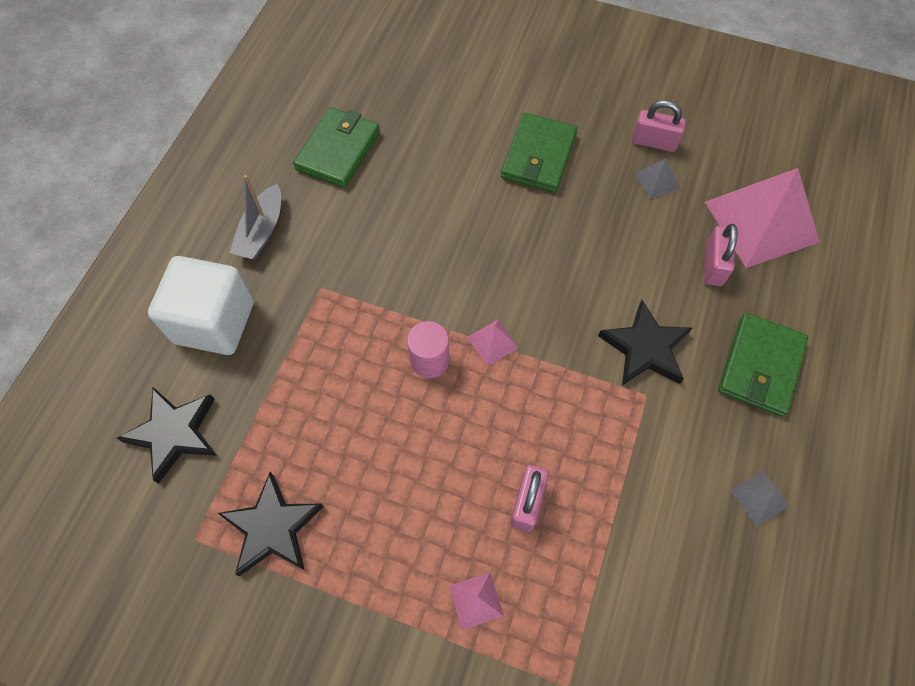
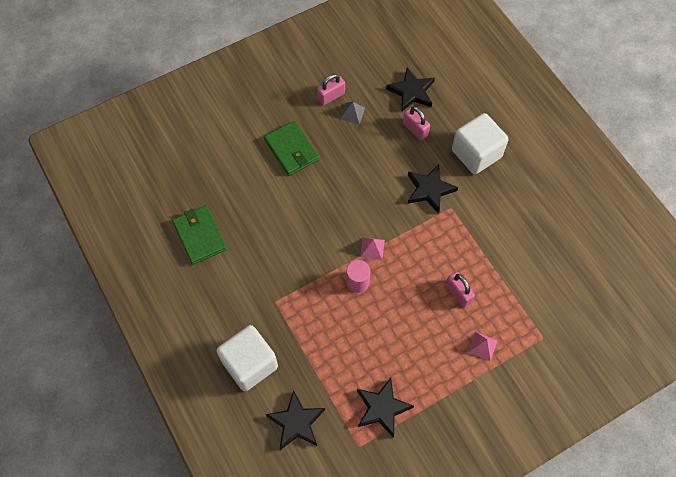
camera: 50 degrees left, 0 degrees up
(261, 231) = (215, 306): grey boat -> none
(759, 498) = (529, 204): grey pyramid -> none
(760, 366) = (476, 154): green wallet -> white cube
(761, 221) = (411, 92): pink pyramid -> black star

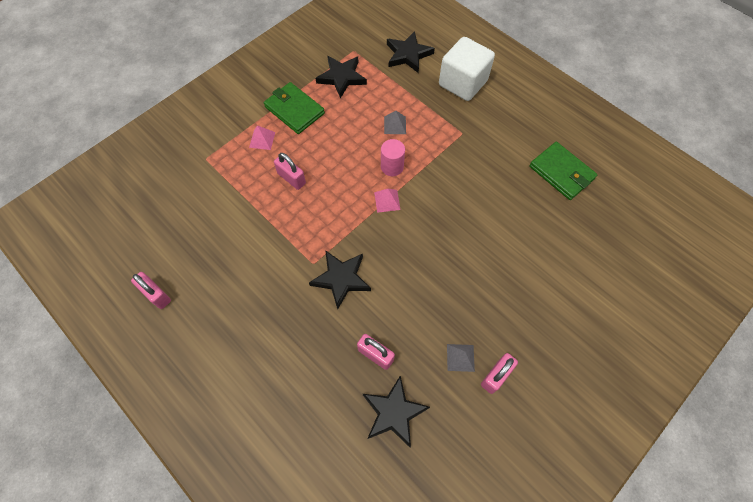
camera: 165 degrees right, 0 degrees up
(292, 150) = (513, 288): green wallet -> green wallet (294, 110)
(340, 329) = (395, 125): none -> grey pyramid
(476, 154) = (293, 339): white cube -> none
(587, 213) = (156, 294): none -> pink padlock

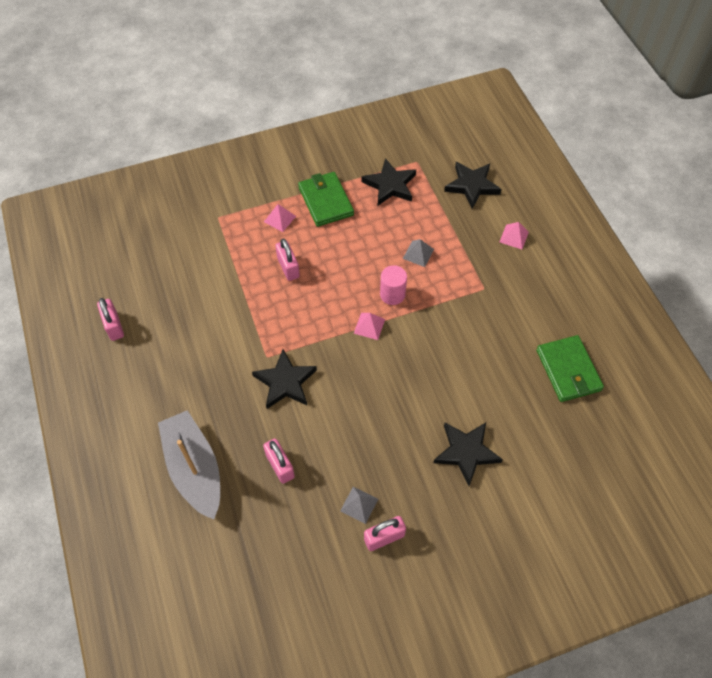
camera: 25 degrees right, 5 degrees down
(300, 393) = (194, 468): none -> grey boat
(393, 412) = (268, 525): black star -> black star (466, 452)
(462, 83) = (514, 237): white cube -> pink pyramid

